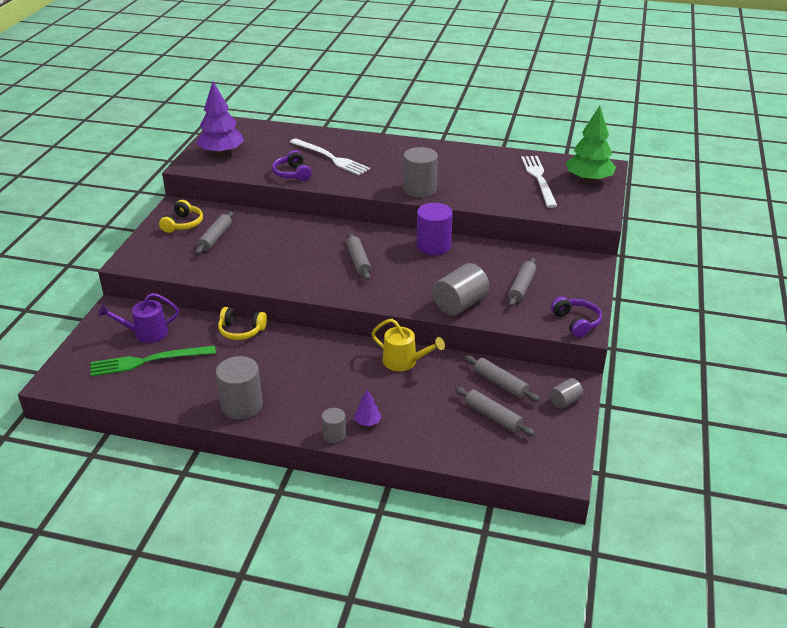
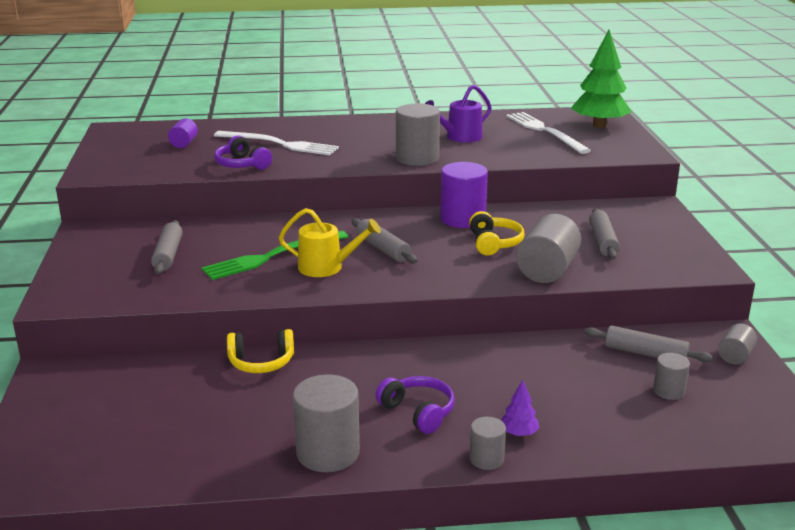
camera: 20 degrees left, 10 degrees down
(146, 333) = (119, 393): purple watering can -> purple watering can (460, 137)
(148, 361) = (146, 427): green fork -> green fork (272, 256)
(183, 224) = (110, 247): yellow headphones -> yellow headphones (494, 243)
(221, 153) = (128, 157): purple tree -> none
(266, 146) = (184, 143): none -> purple cylinder
(404, 361) = (508, 354): yellow watering can -> yellow watering can (327, 267)
(493, 417) = (669, 391): grey rolling pin -> grey cylinder
(576, 322) = (696, 264): purple headphones -> purple headphones (418, 412)

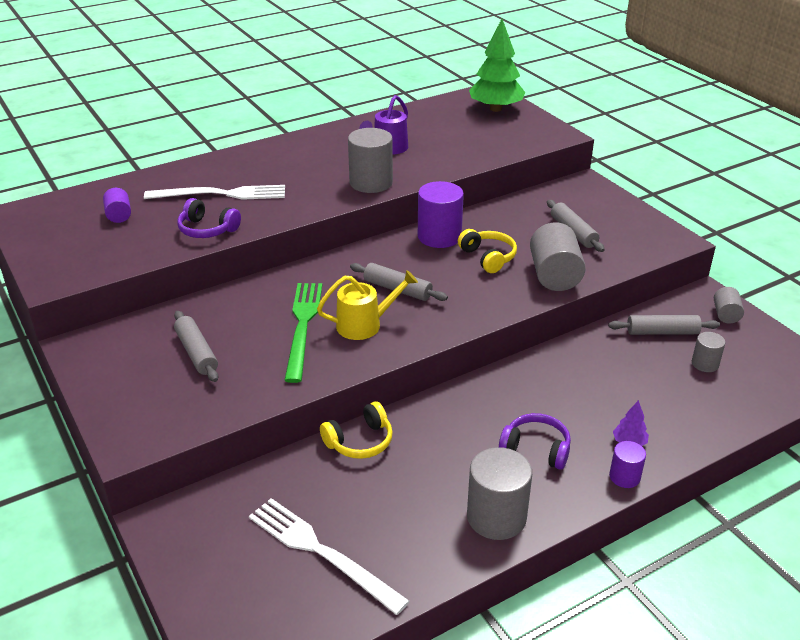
camera: 25 degrees left, 10 degrees up
(272, 256) = (302, 326): green fork -> green fork turned 150 degrees clockwise
(486, 459) = (624, 477): grey cylinder -> purple cylinder
(545, 131) = (456, 125): white fork -> white fork (321, 552)

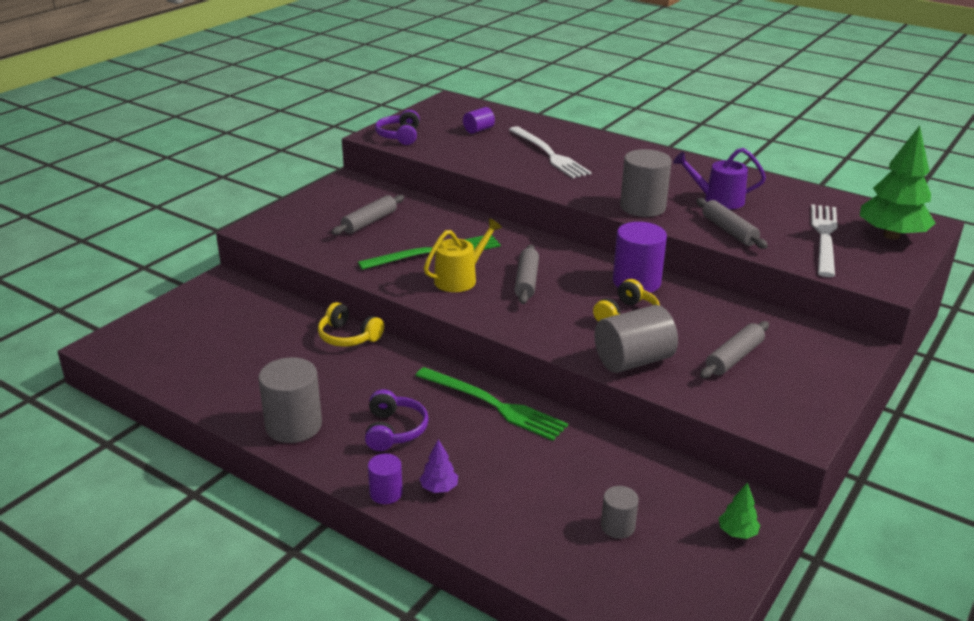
camera: 65 degrees right, 5 degrees down
(207, 229) = (491, 163): purple headphones -> purple headphones (400, 136)
(321, 552) = (218, 351): white fork -> white fork (824, 237)
(365, 325) = (460, 279): yellow watering can -> yellow watering can turned 90 degrees counterclockwise
(527, 379) = (493, 405): none -> green fork
(662, 332) = (652, 483): grey rolling pin -> grey rolling pin (729, 231)
(725, 315) = (737, 532): grey cylinder -> green tree

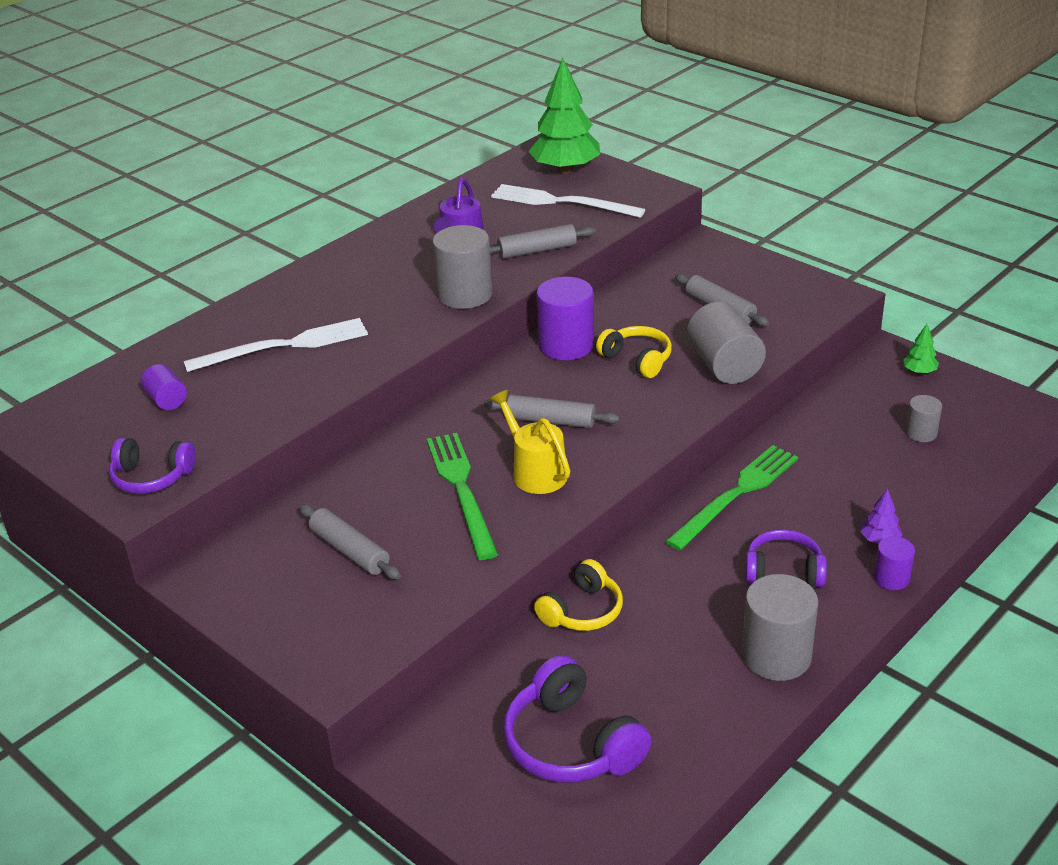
camera: 80 degrees left, 5 degrees up
(221, 339) = (571, 743): none -> purple headphones

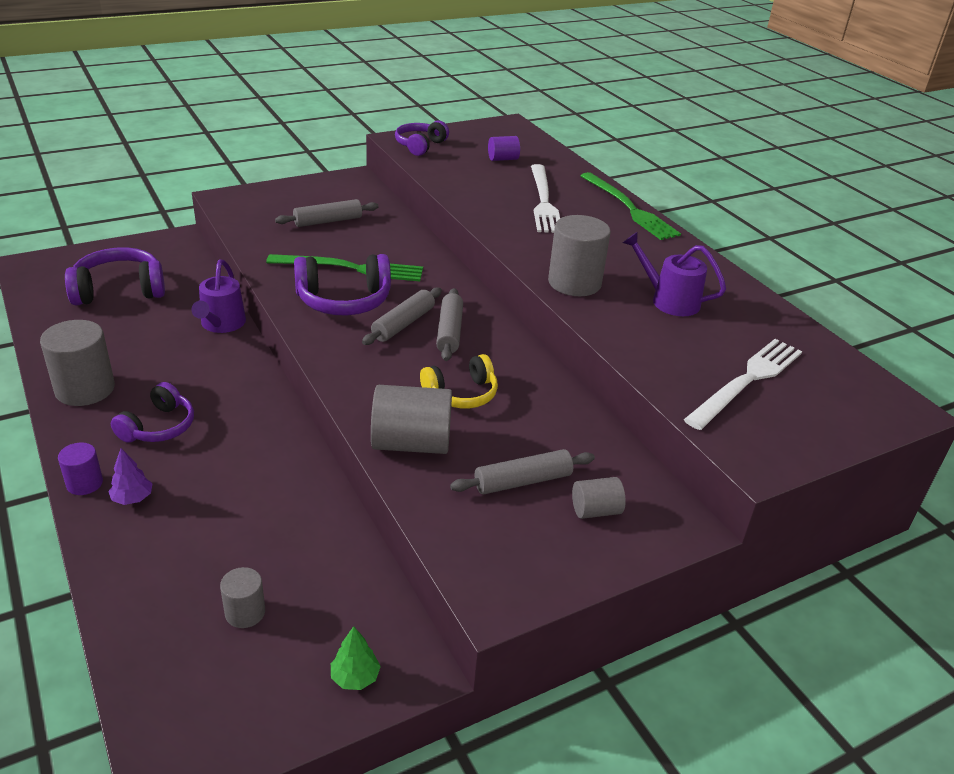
camera: 105 degrees right, 0 degrees up
(535, 472) = (344, 300): yellow watering can -> purple headphones
(537, 250) = (639, 338): grey rolling pin -> grey rolling pin (449, 331)
(565, 169) = (837, 407): green tree -> none
(566, 345) = (513, 362): purple cylinder -> none
(582, 611) = (221, 324): yellow headphones -> purple watering can
(722, 275) = (595, 510): none -> grey cylinder
(736, 494) = (272, 437): green fork -> green fork (629, 208)

